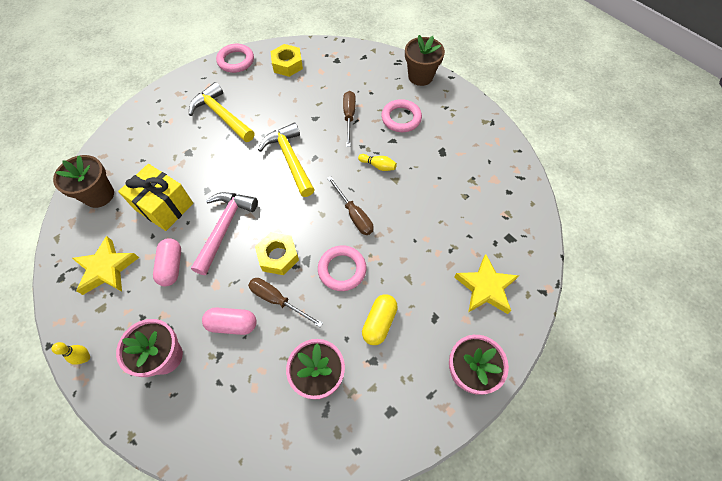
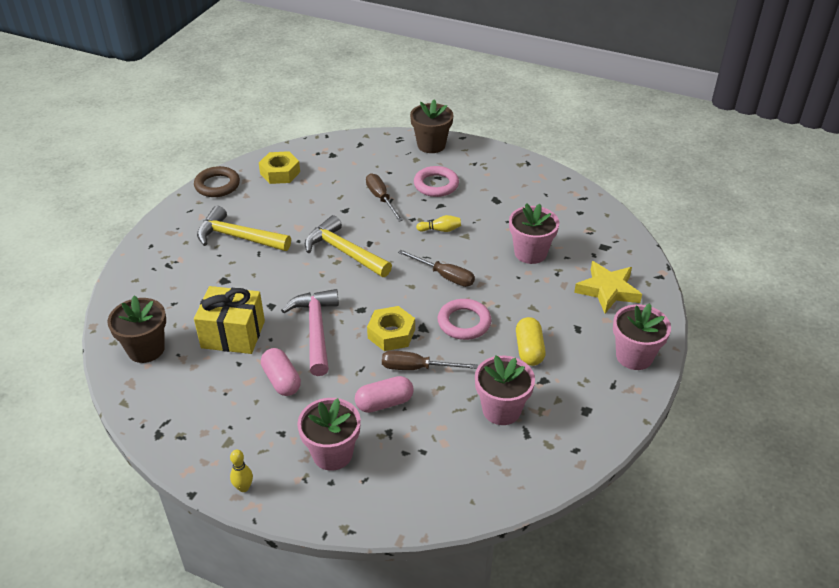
camera: 25 degrees left, 20 degrees down
(107, 269) = (208, 408): yellow star -> none
(236, 61) = (217, 185): pink ring -> brown ring
(439, 219) = (530, 253): none -> pink flower pot

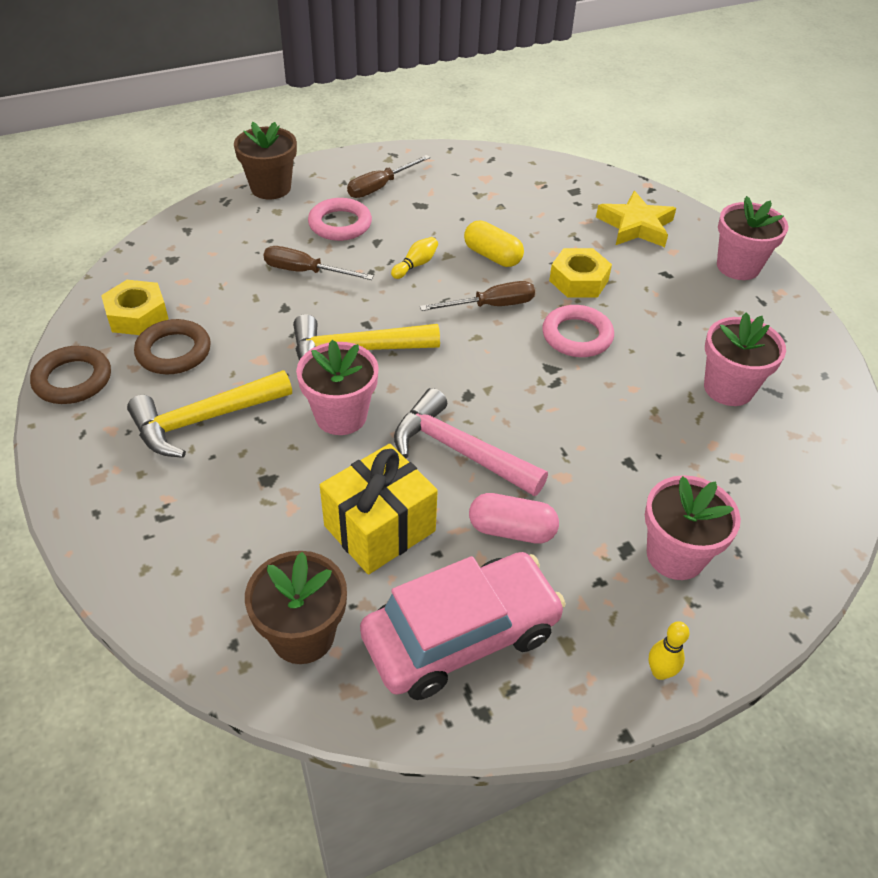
camera: 50 degrees left, 5 degrees up
(196, 401) = (461, 635): none -> pink car
(270, 199) = (174, 352): none -> brown ring
(384, 403) = (636, 465): pink capsule -> none
(391, 334) = (534, 396): yellow nut -> yellow nut (578, 280)
(417, 368) = (608, 409): brown screwdriver -> brown screwdriver (380, 187)
(529, 350) = (663, 320): yellow capsule -> yellow capsule (492, 256)
(530, 253) = (528, 234): pink flower pot -> pink flower pot (341, 416)

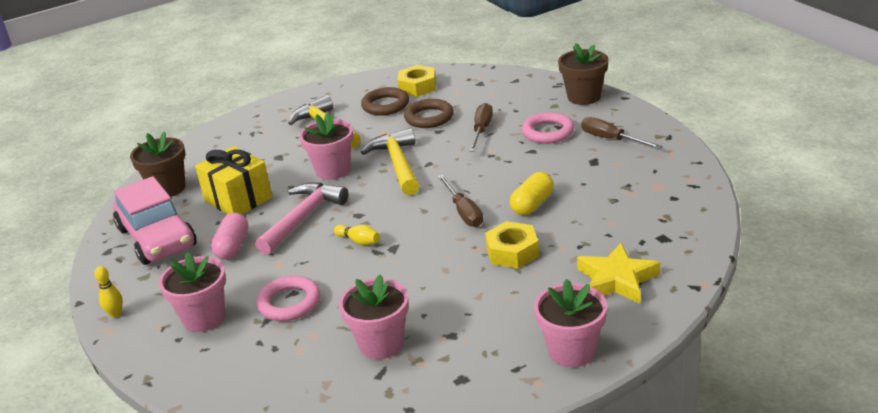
camera: 90 degrees right, 15 degrees down
(73, 380) = (356, 84): brown ring -> brown ring (429, 117)
(415, 265) = (506, 172): yellow bowling pin -> yellow bowling pin (359, 241)
(577, 336) = (435, 257): pink ring -> pink ring (289, 303)

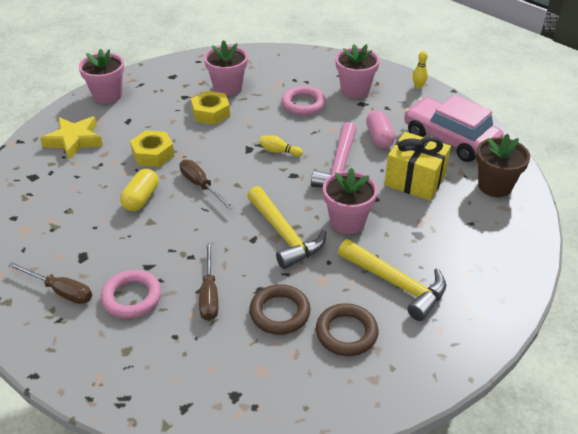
camera: 160 degrees right, 10 degrees up
(417, 87) = (321, 379): yellow nut -> yellow nut (211, 113)
(584, 97) = (87, 372): brown flower pot -> none

